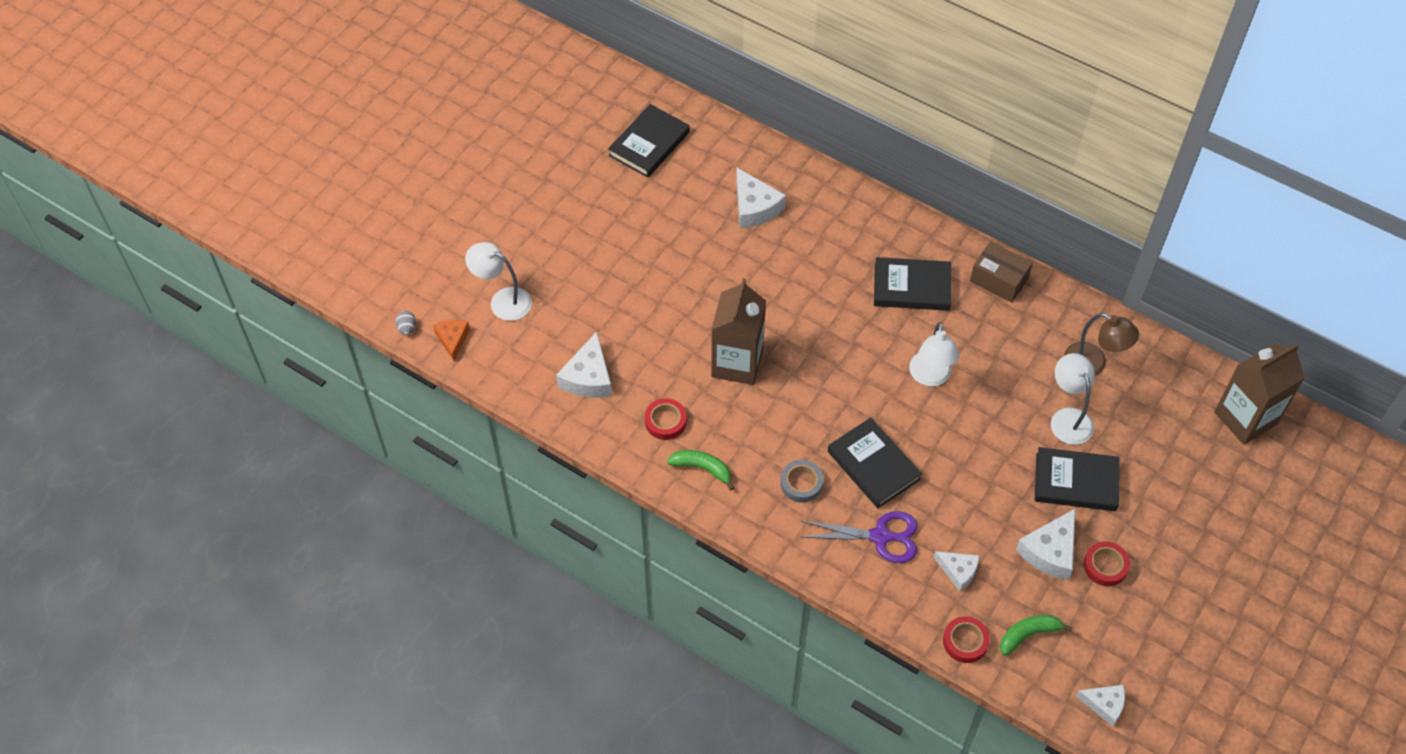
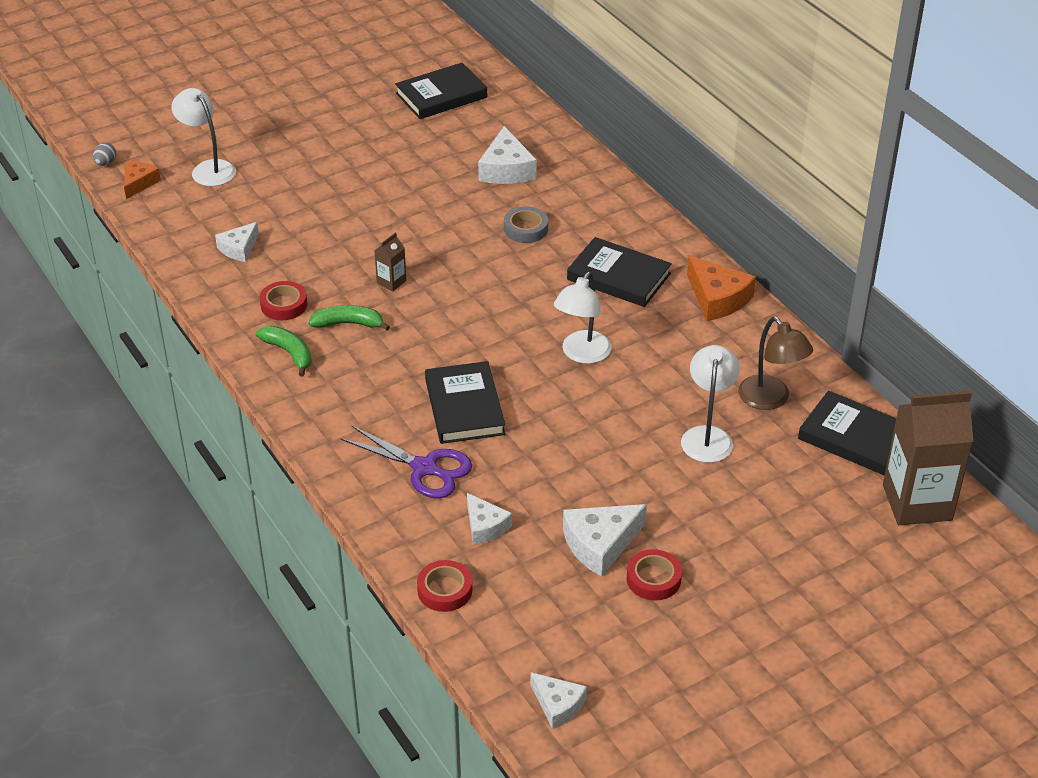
camera: 25 degrees right, 15 degrees down
(588, 377) = (239, 248): white cheese -> white cheese, size x0.64
(737, 363) = (391, 282): brown carton -> brown carton, size x0.43
(801, 483) = (378, 397): grey tape -> grey tape (525, 229)
(999, 280) = (717, 298): brown box -> orange cheese
(1028, 634) = (519, 609): green banana -> green banana (348, 324)
(1075, 482) = (675, 493): black book -> black book (855, 438)

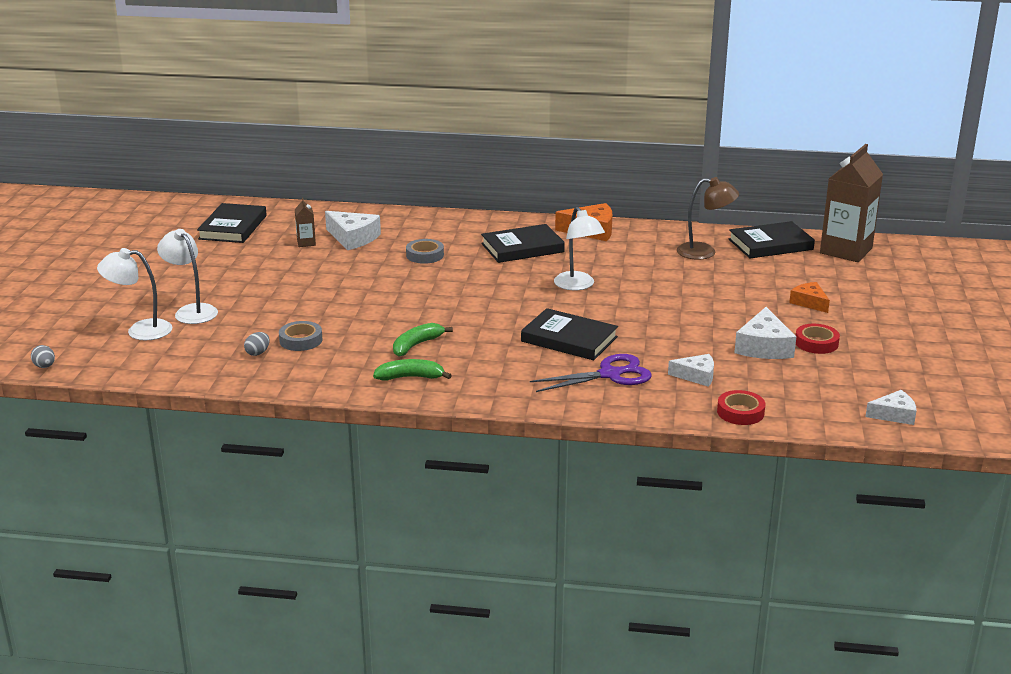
camera: 50 degrees left, 15 degrees down
(139, 183) = (99, 362): orange cheese -> orange cheese (809, 302)
(239, 248) = (258, 353): white cheese -> grey egg
(284, 305) = (353, 360): red tape -> none
(285, 257) = (301, 340): none -> grey tape
(391, 282) = (398, 315): brown carton -> brown carton (306, 243)
(707, 436) = (710, 280): white lamp -> white lamp (191, 311)

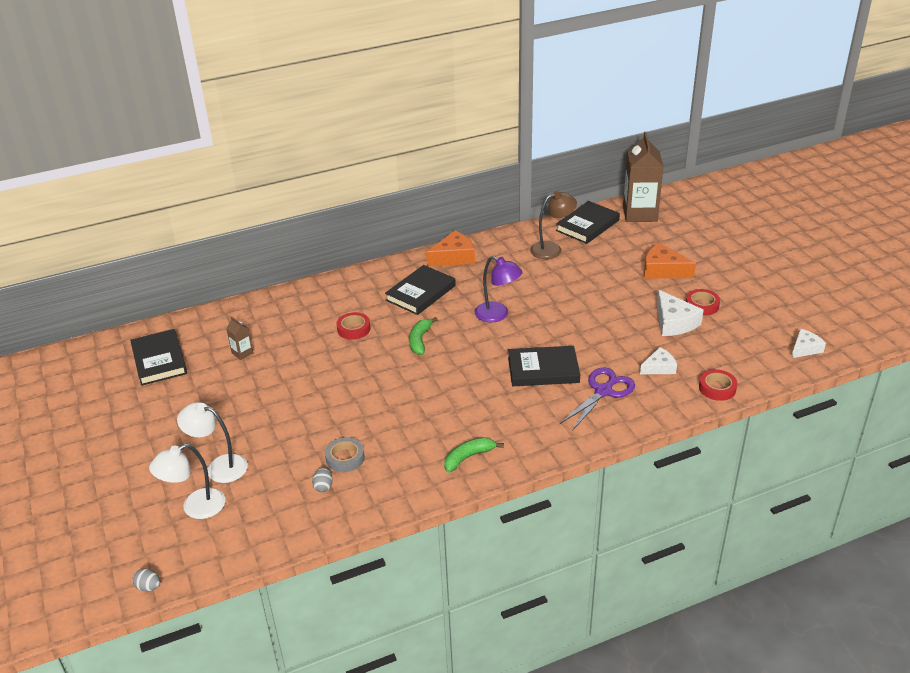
camera: 30 degrees left, 10 degrees up
(353, 238) = (277, 333): white cheese -> none
(416, 345) = (440, 423): green banana -> green banana (420, 340)
(425, 255) = (353, 329): grey tape -> red tape
(578, 285) = (497, 315): white lamp -> purple lamp
(809, 302) = (663, 270): orange cheese -> orange cheese, size x1.56

